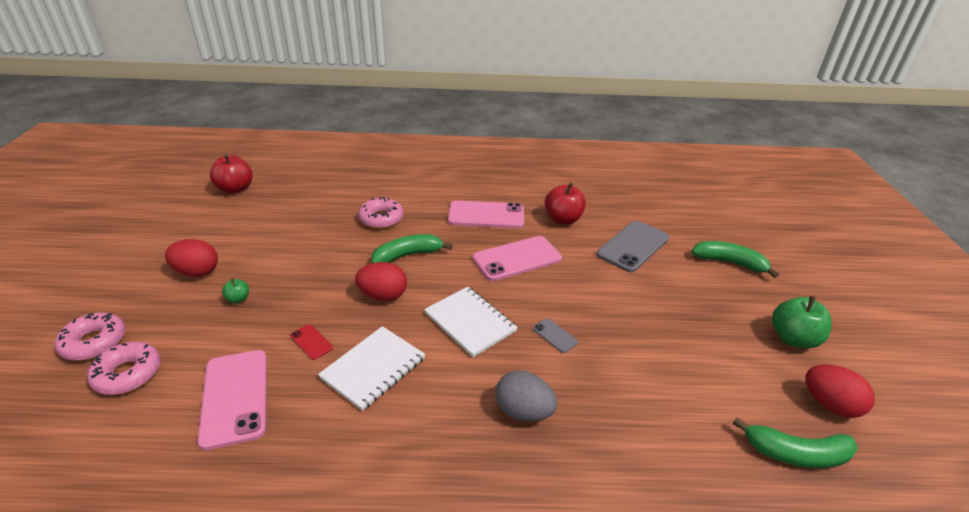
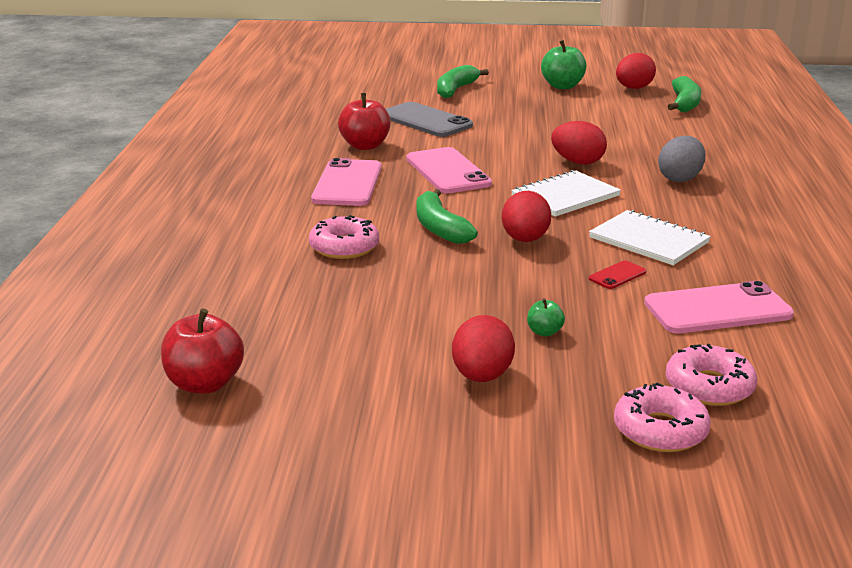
camera: 85 degrees left, 10 degrees down
(555, 335) = (577, 162): grey phone -> red egg

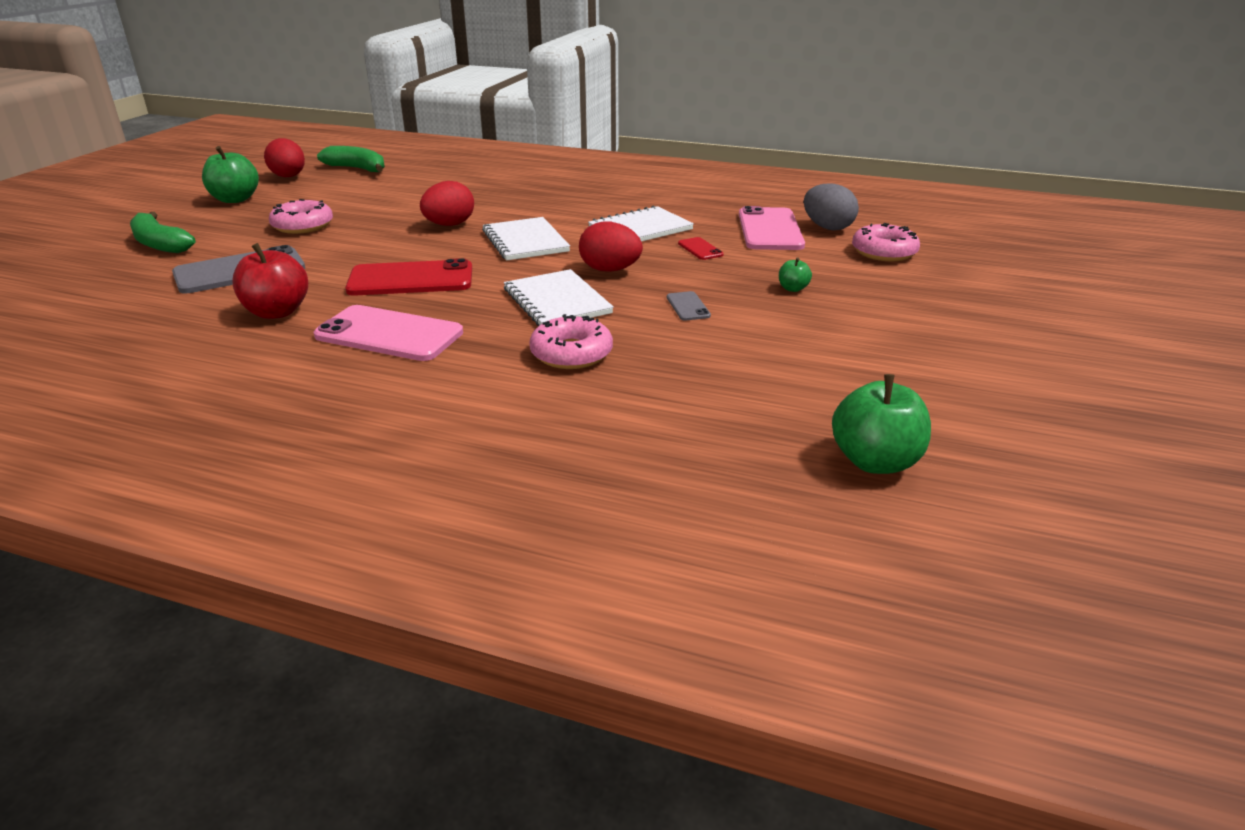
camera: 75 degrees left, 5 degrees up
(205, 384) = (875, 461): red apple -> green apple
(440, 228) = (557, 301): green banana -> white notebook
(448, 171) = (411, 279): pink phone -> red phone
(464, 283) = (688, 306): none -> grey phone
(482, 376) = (866, 322): red egg -> none
(660, 430) = (944, 276): pink donut -> pink donut (303, 226)
(680, 179) = (525, 199): grey egg -> grey egg (827, 227)

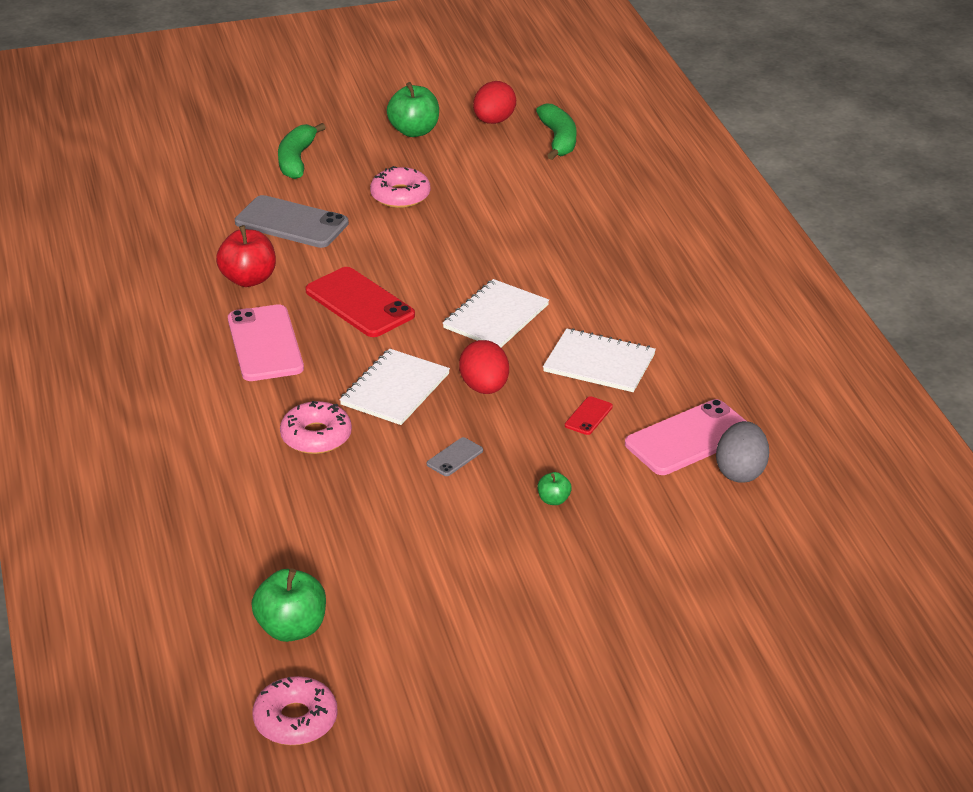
camera: 55 degrees right, 5 degrees up
(449, 225) = (486, 261): red egg -> none
(884, 252) = (710, 527): pink donut -> pink donut (295, 720)

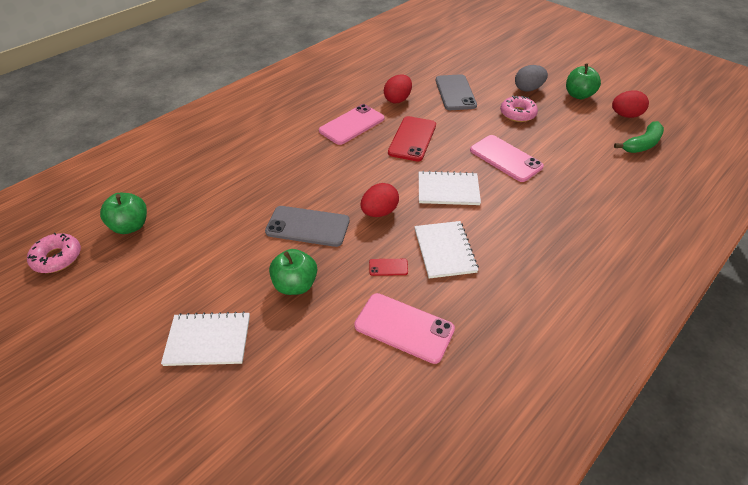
camera: 60 degrees right, 10 degrees up
(248, 279) = (397, 100): red apple -> red egg
(296, 160) = (507, 73): green banana -> none
(316, 436) = (291, 170): pink donut -> none
(395, 389) = (350, 180): white notebook -> white notebook (208, 340)
(455, 457) = (308, 226): grey phone -> grey phone, size x2.20
(481, 247) = (505, 158): none -> pink phone
(553, 500) = (295, 285): green apple -> green apple, size x2.01
(740, 472) = (388, 373): grey egg -> grey egg (528, 89)

